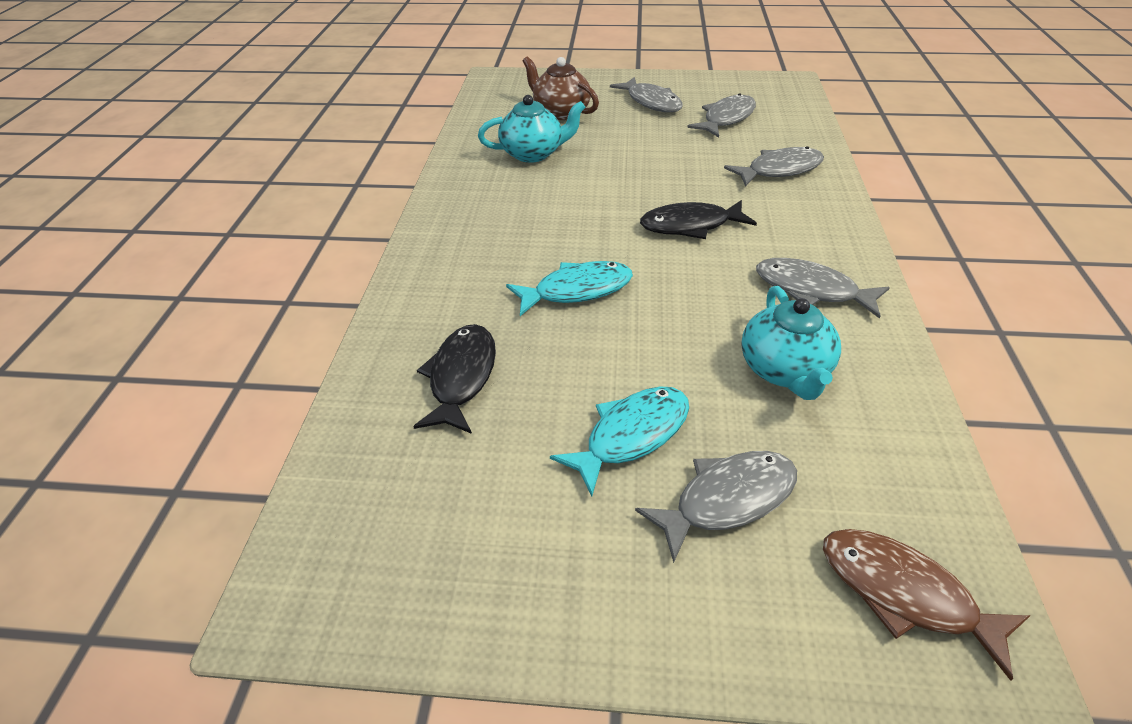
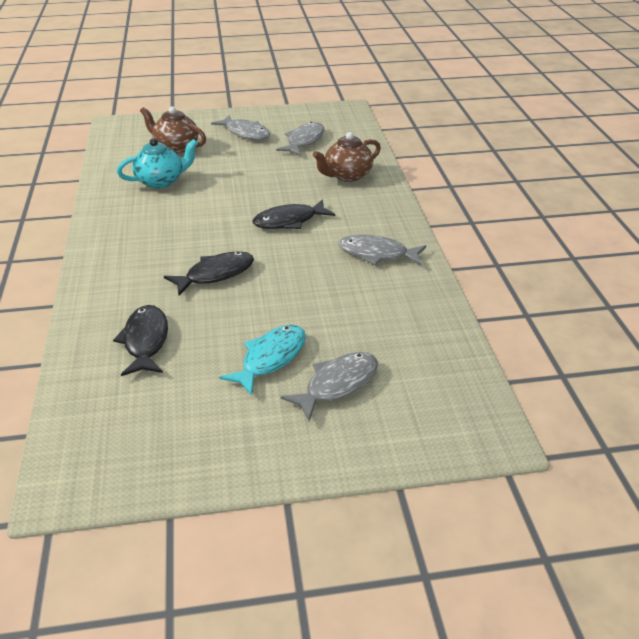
camera: 15 degrees left, 5 degrees down
(577, 290) = (216, 274): turquoise fish -> black fish
(779, 170) = (347, 175): grey fish -> brown teapot
(784, 370) = (364, 306): turquoise teapot -> none
(904, 593) = (445, 415): brown fish -> none

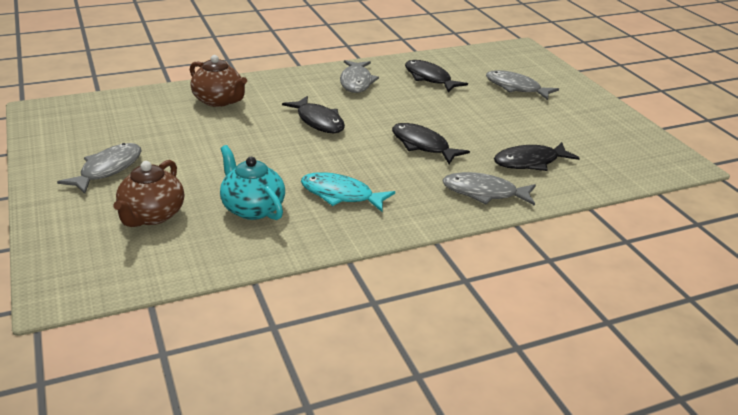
camera: 105 degrees left, 5 degrees down
(271, 358) = (509, 111): turquoise fish -> turquoise fish (341, 195)
(304, 141) = (134, 129): grey fish -> grey fish (484, 193)
(380, 310) = (429, 78): none -> black fish

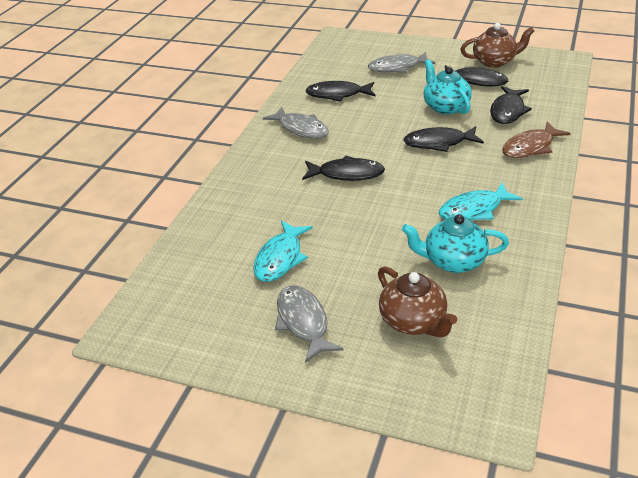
camera: 45 degrees left, 5 degrees up
(175, 134) = (280, 258): none -> turquoise fish
(219, 101) = (246, 211): brown teapot -> brown teapot (494, 61)
(484, 193) = (530, 147): grey fish -> brown fish
(486, 130) = (445, 107): none -> turquoise teapot
(557, 130) = (476, 81): none -> black fish

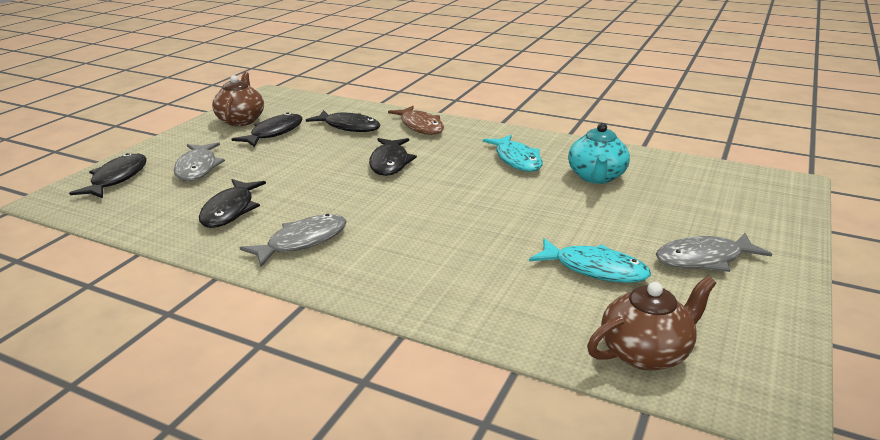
camera: 85 degrees left, 10 degrees down
(347, 174) = (429, 217): black fish -> black fish (117, 178)
(413, 321) = (686, 202): brown teapot -> brown teapot (645, 352)
(445, 107) = (318, 152): turquoise teapot -> none

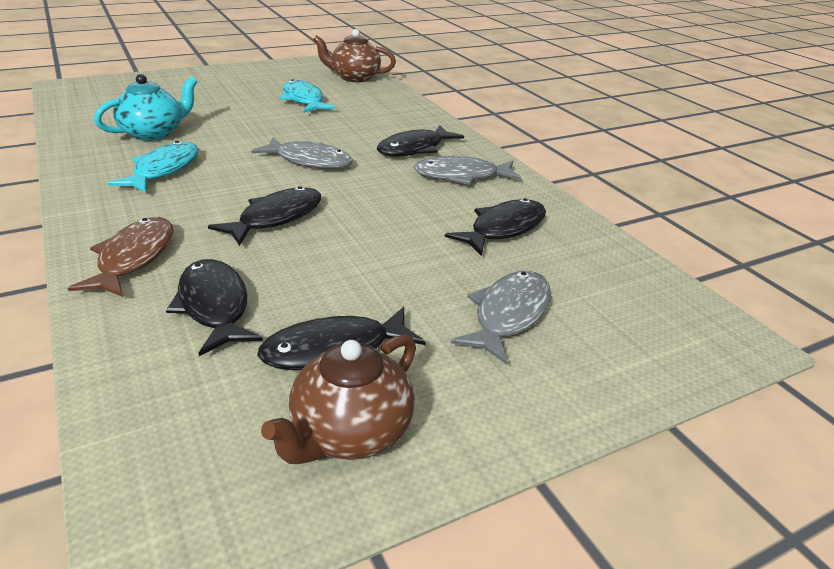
camera: 145 degrees left, 5 degrees up
(117, 178) = (637, 346): black fish -> black fish (414, 149)
(704, 259) = (239, 84): grey fish -> grey fish (309, 161)

